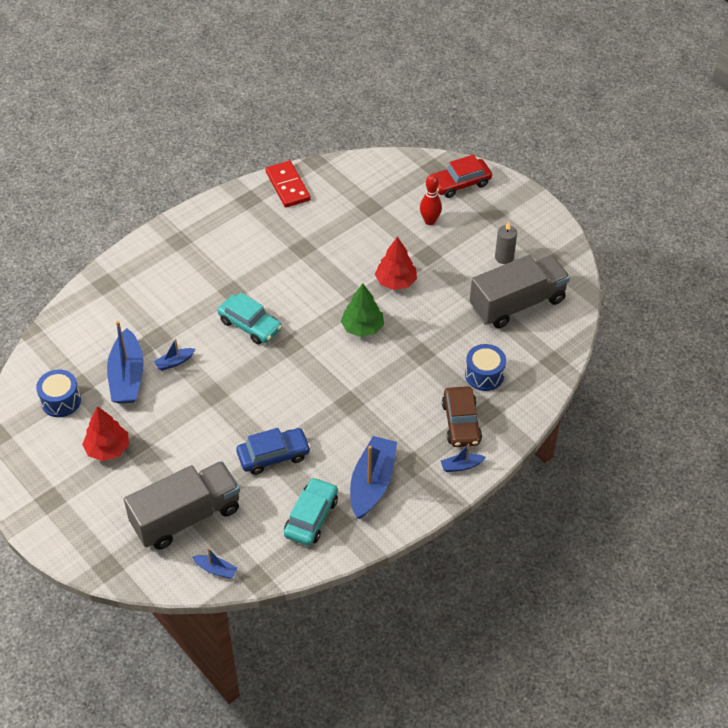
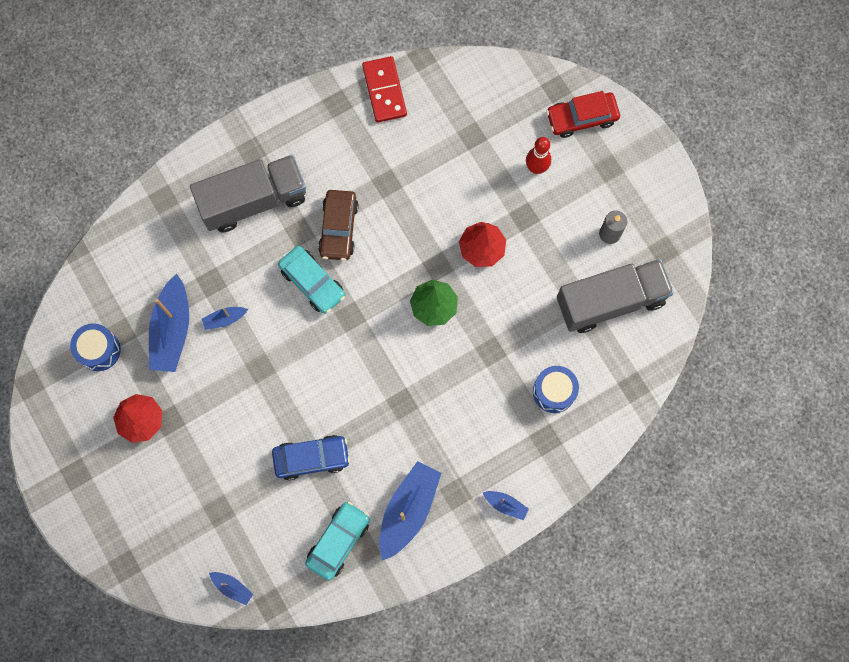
camera: 10 degrees right, 25 degrees up
(186, 517) = (211, 519): grey truck -> grey truck (254, 201)
(461, 423) = (516, 450): brown car -> brown car (339, 228)
(461, 466) = (505, 505): blue boat -> blue boat turned 150 degrees counterclockwise

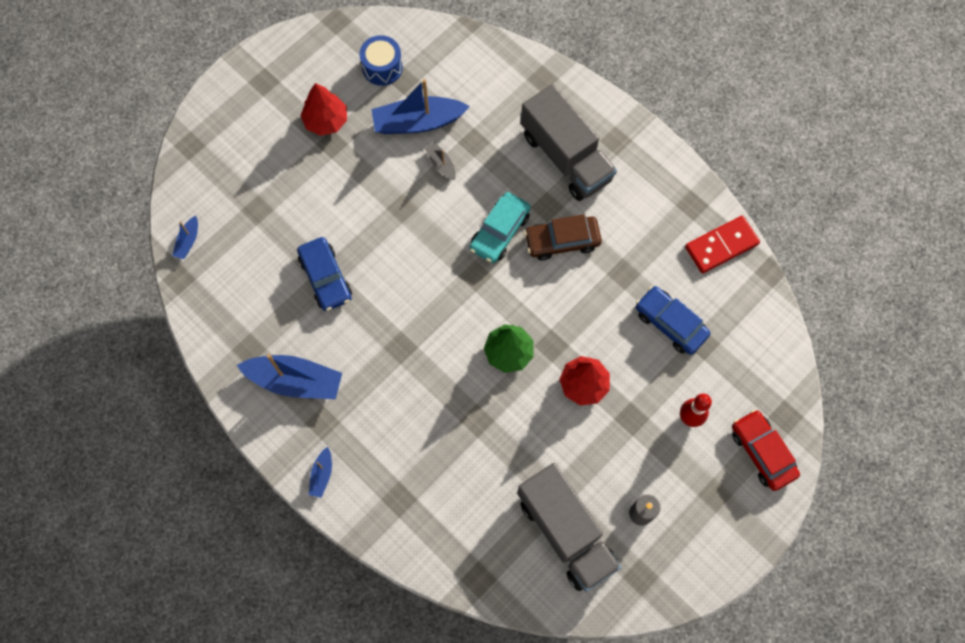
camera: 75 degrees right, 5 degrees down
(224, 319) = (441, 164): blue boat -> grey boat
(338, 541) = (251, 323): turquoise car -> none
(445, 157) = (670, 323): none -> blue car
(554, 392) = (451, 495): blue drum -> none

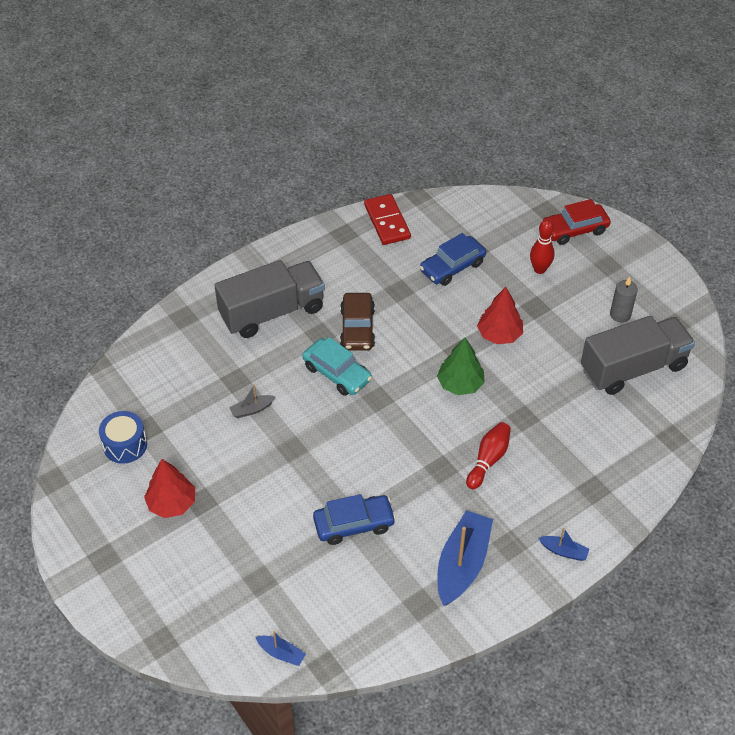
camera: 80 degrees left, 20 degrees down
(418, 122) = (199, 422): blue boat -> none
(418, 391) = (488, 460): none -> red bowling pin

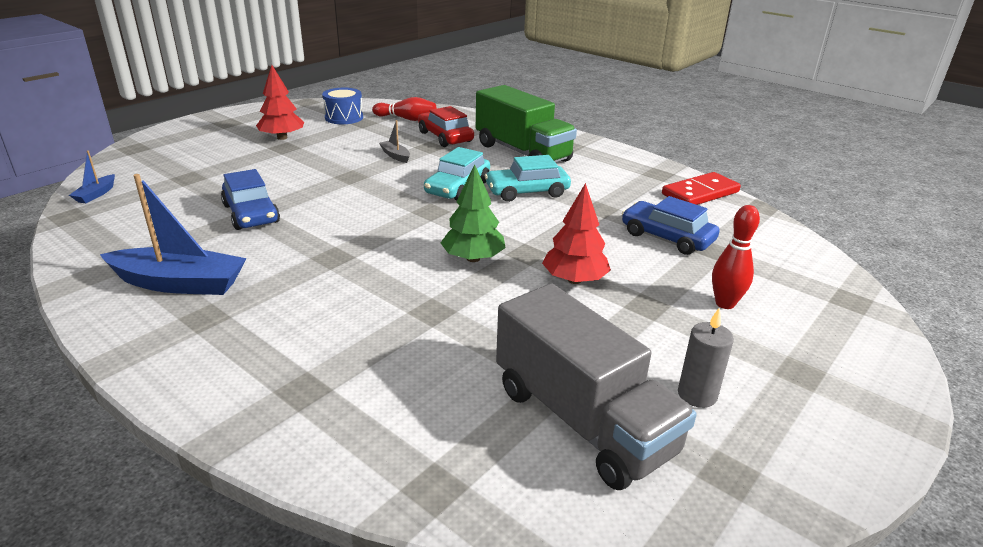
camera: 75 degrees right, 20 degrees down
(272, 312) = (522, 152): grey truck -> green truck
(357, 328) = (527, 192): brown car -> turquoise car
(488, 460) = (351, 289): red bowling pin -> red bowling pin (406, 119)
(564, 551) = (183, 367): blue boat -> none
(574, 230) = (841, 330): red car -> red car (445, 137)

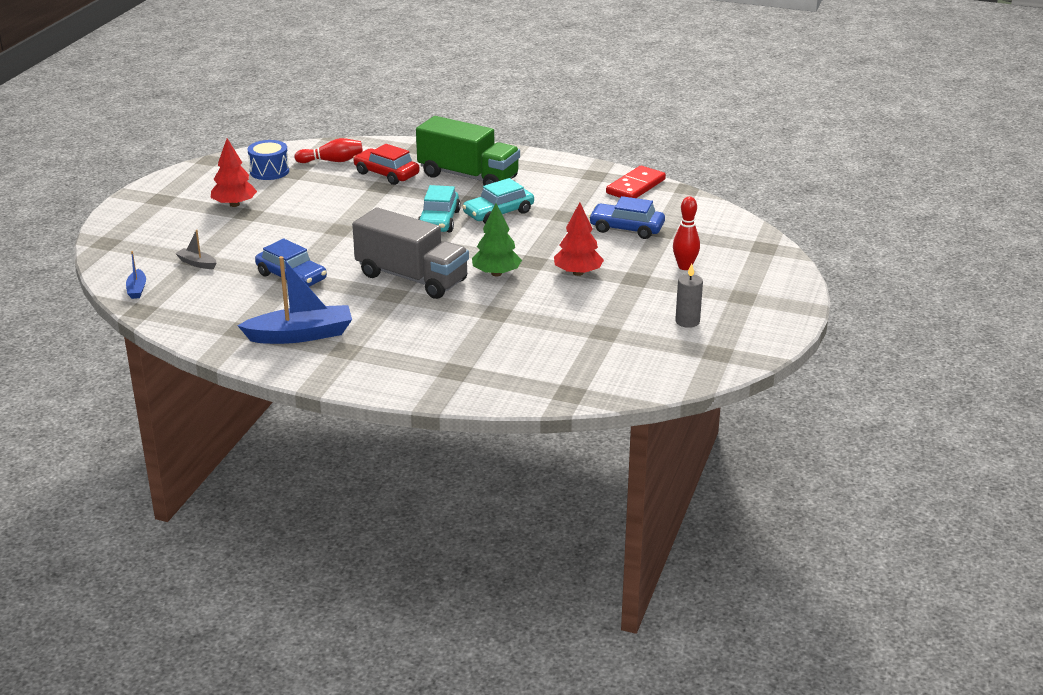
camera: 20 degrees left, 0 degrees up
(395, 156) = (359, 202): grey boat -> grey boat (197, 263)
(582, 420) = (629, 348): grey truck -> grey truck (412, 278)

